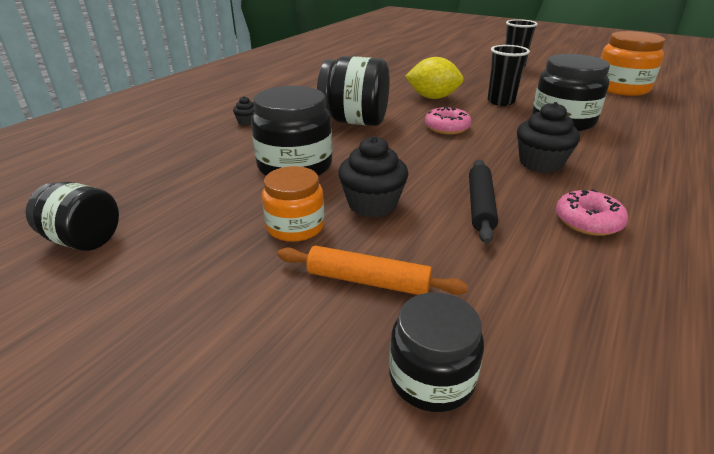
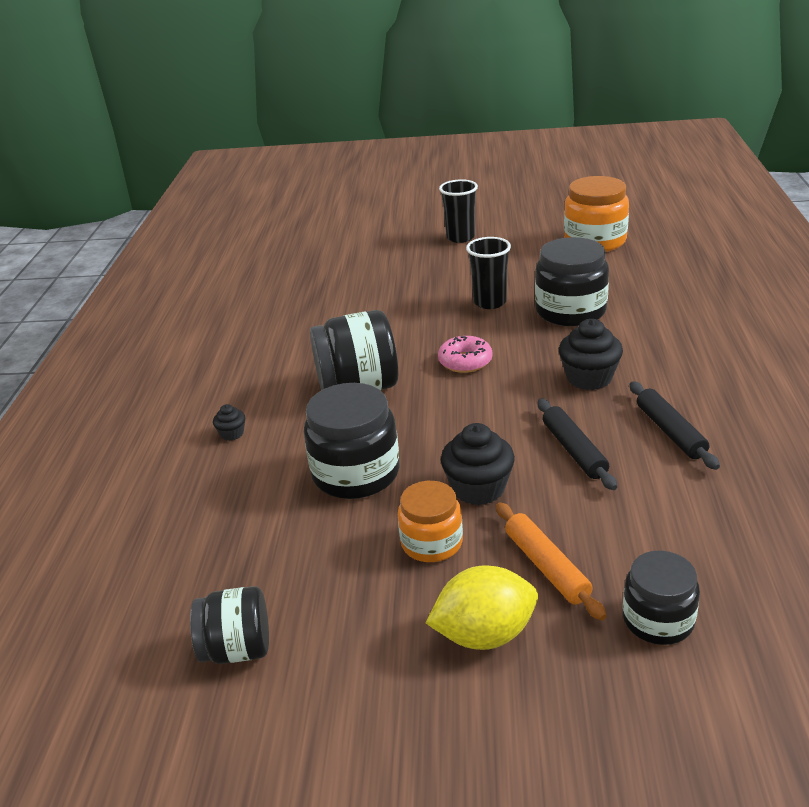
camera: 25 degrees left, 0 degrees up
(368, 281) = (546, 567): orange rolling pin -> orange rolling pin turned 75 degrees clockwise
(432, 97) = (412, 320): yellow lemon -> yellow lemon (484, 634)
(588, 221) = (670, 432): pink donut -> black rolling pin

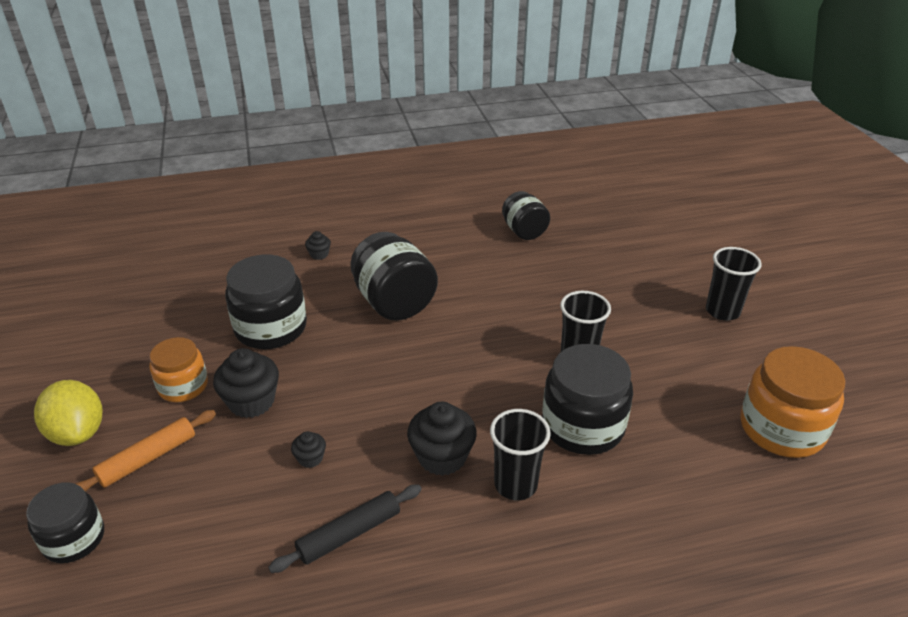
camera: 70 degrees right, 5 degrees up
(237, 649) = (87, 318): black jar -> black jar (524, 231)
(465, 361) = (452, 360): pink donut -> none
(574, 450) = (310, 458): black rolling pin -> black cupcake
(628, 347) = (515, 484): none -> black cup

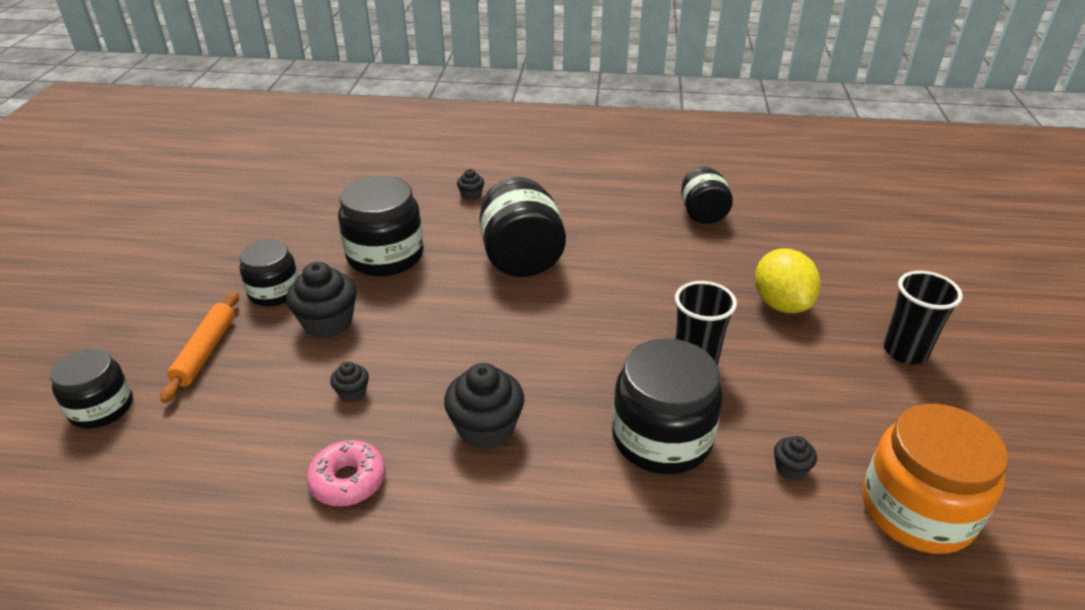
camera: 20 degrees right, 0 degrees up
(78, 432) = (160, 312): yellow lemon -> yellow lemon (781, 304)
(148, 458) = (205, 352): orange rolling pin -> orange rolling pin turned 60 degrees counterclockwise
(183, 386) = (274, 292): orange jar -> black jar
(349, 534) = (348, 480): black rolling pin -> pink donut
(515, 484) = (550, 481): black cup -> none
(685, 423) = (790, 468): none -> black cupcake

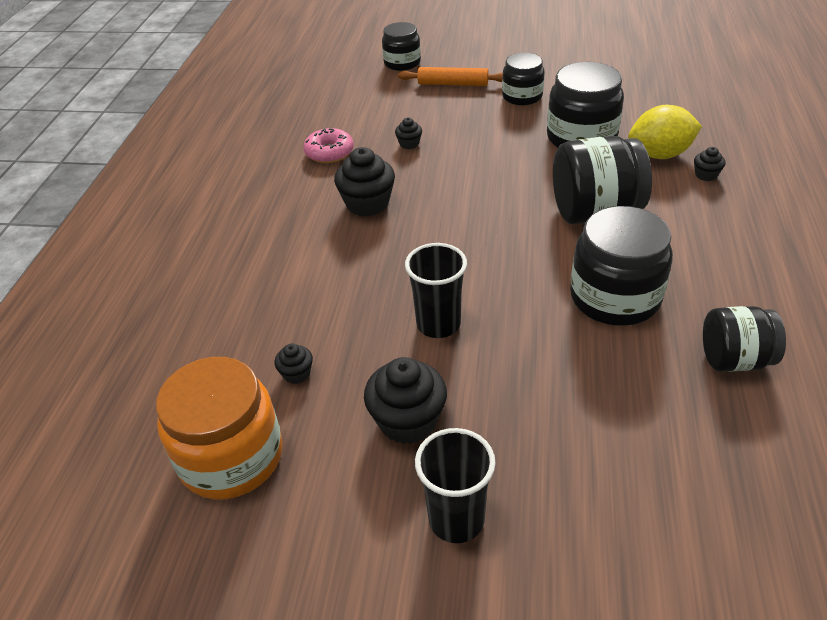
camera: 95 degrees right, 5 degrees up
(328, 322) = (487, 123): black cupcake -> black cupcake (408, 421)
(661, 438) = (344, 295): black jar -> black jar (614, 297)
(781, 304) = (542, 410): yellow lemon -> yellow lemon (659, 155)

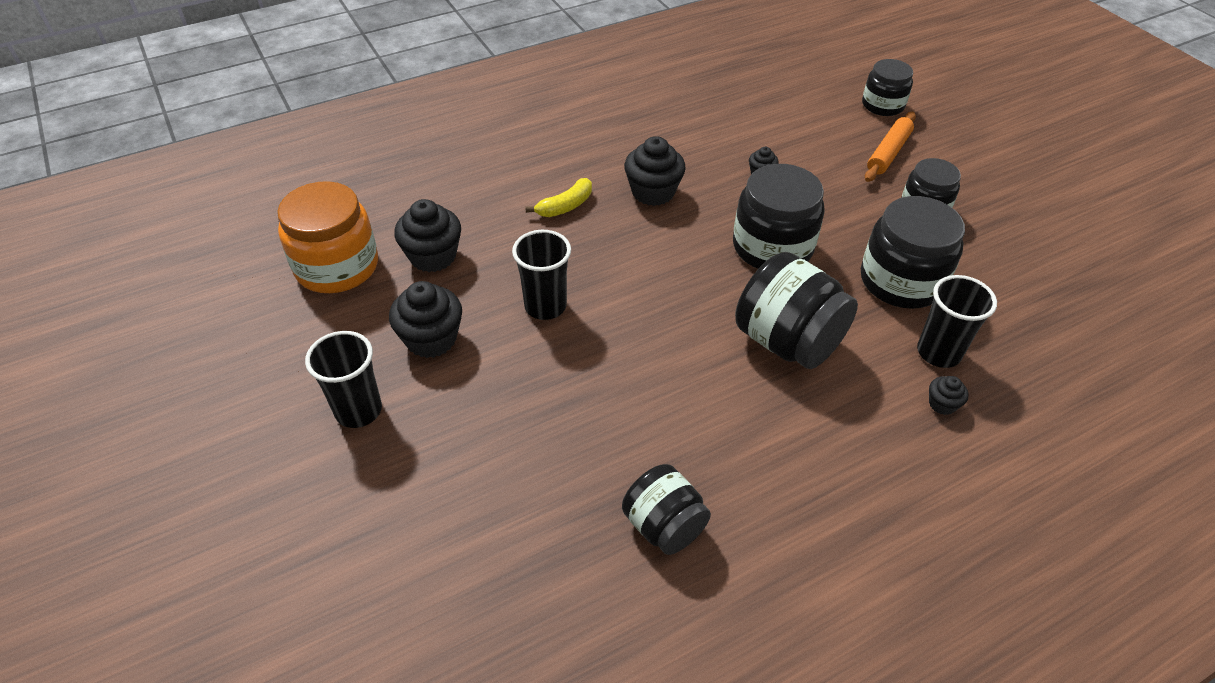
camera: 50 degrees right, 5 degrees up
(297, 374) = (433, 256): black cupcake -> black cupcake, size x1.99
(328, 259) = (565, 206): none -> yellow banana
(329, 152) = (697, 135): pink donut -> none
(453, 84) = (888, 153): orange rolling pin -> orange rolling pin turned 60 degrees clockwise
(614, 297) = (676, 405): black jar -> black jar (772, 247)
(659, 155) = (938, 353): yellow lemon -> black cup

